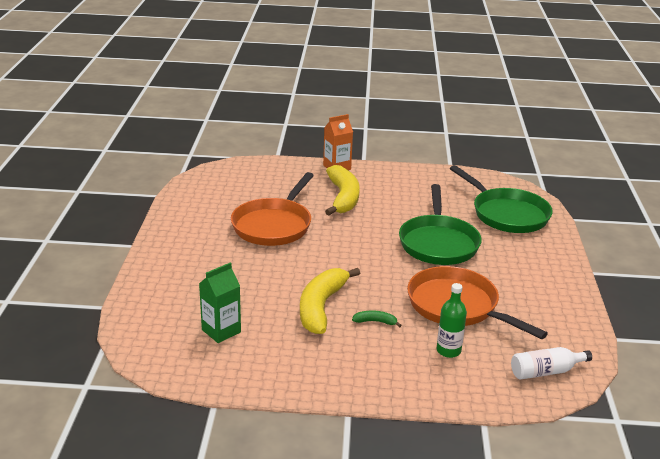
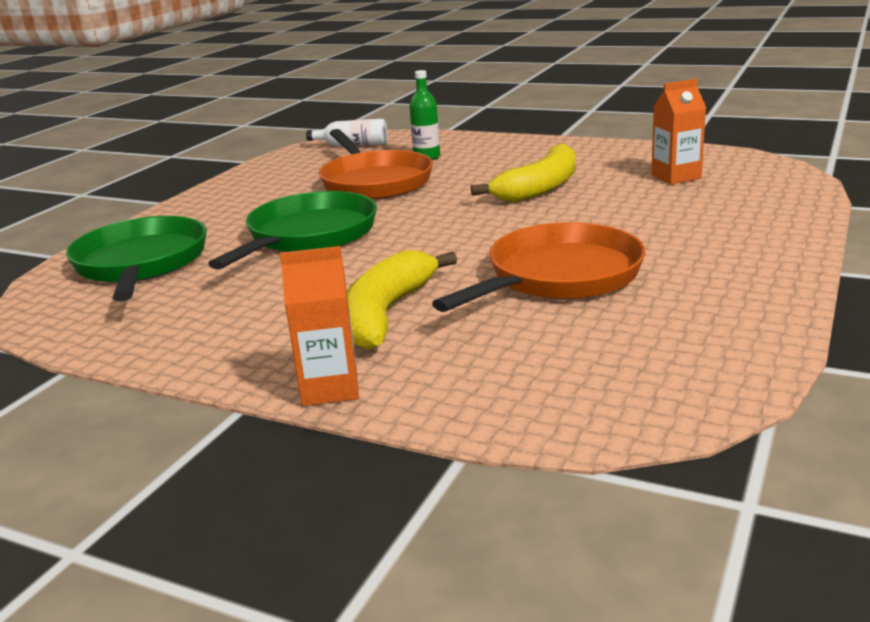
camera: 155 degrees left, 5 degrees down
(221, 331) = (676, 177): green carton -> orange carton
(375, 322) = (483, 176): green banana -> none

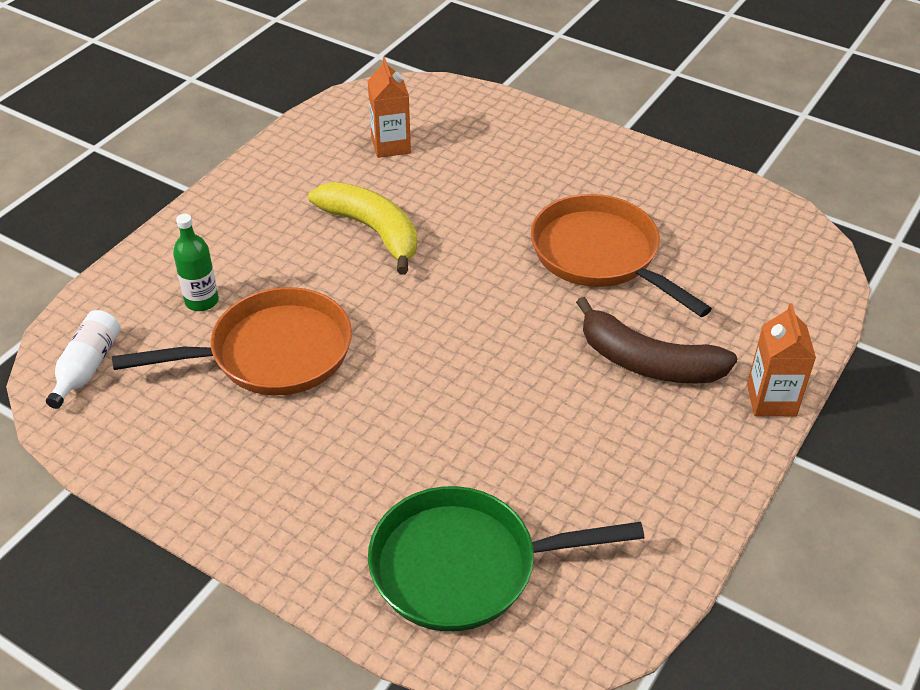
camera: 85 degrees left, 20 degrees up
(308, 236) = (436, 414): green pan -> none
(386, 314) = (648, 362): yellow banana -> brown banana

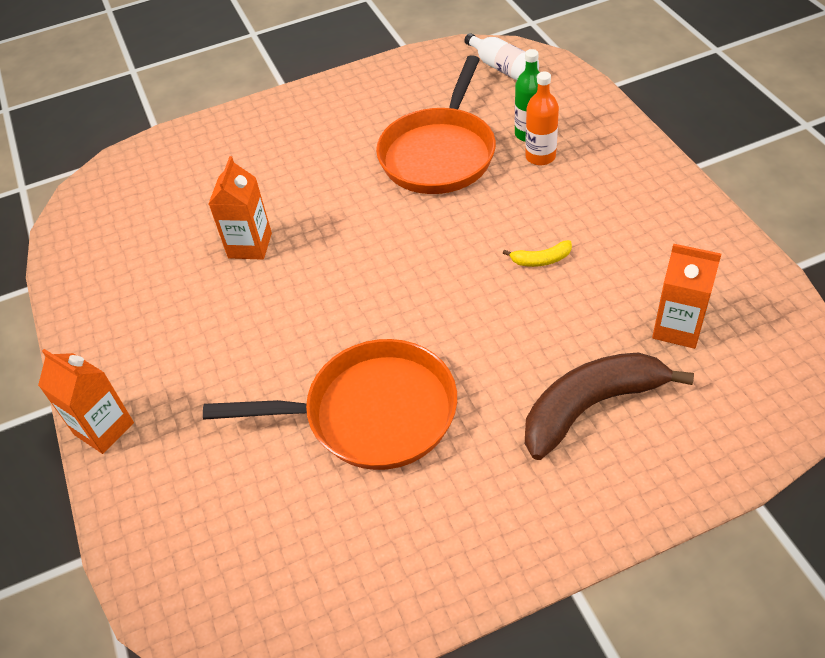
camera: 130 degrees right, 5 degrees up
(234, 280) = (540, 157): none -> orange bottle
(373, 231) = (541, 260): yellow banana -> yellow banana, size x0.43
(465, 566) = (177, 180): green pan -> none
(506, 430) = (250, 245): none -> orange carton
(648, 362) = (222, 368): brown banana -> brown banana (590, 407)

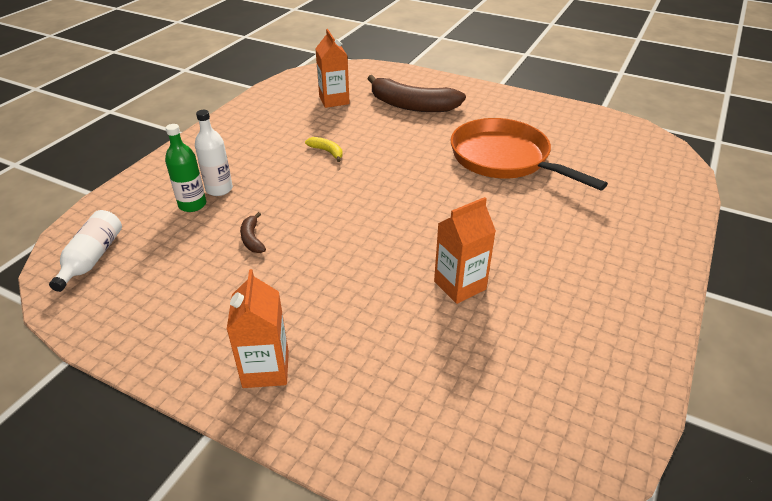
camera: 135 degrees left, 10 degrees down
(104, 428) = (671, 250): orange carton -> orange carton (266, 369)
(439, 153) = (252, 239): orange pan -> brown banana
(540, 157) = (219, 189): orange bottle -> white bottle

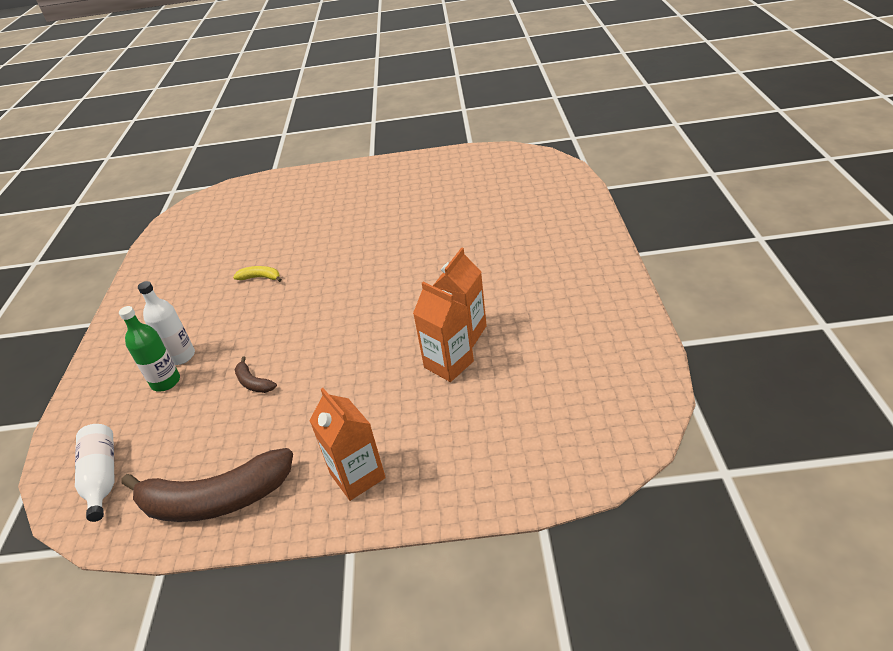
camera: 25 degrees left, 0 degrees up
(334, 100) = (228, 229): orange carton -> orange carton (448, 364)
(412, 105) = (307, 205): brown banana -> brown banana (216, 499)
(505, 159) = (423, 218): orange pan -> none

